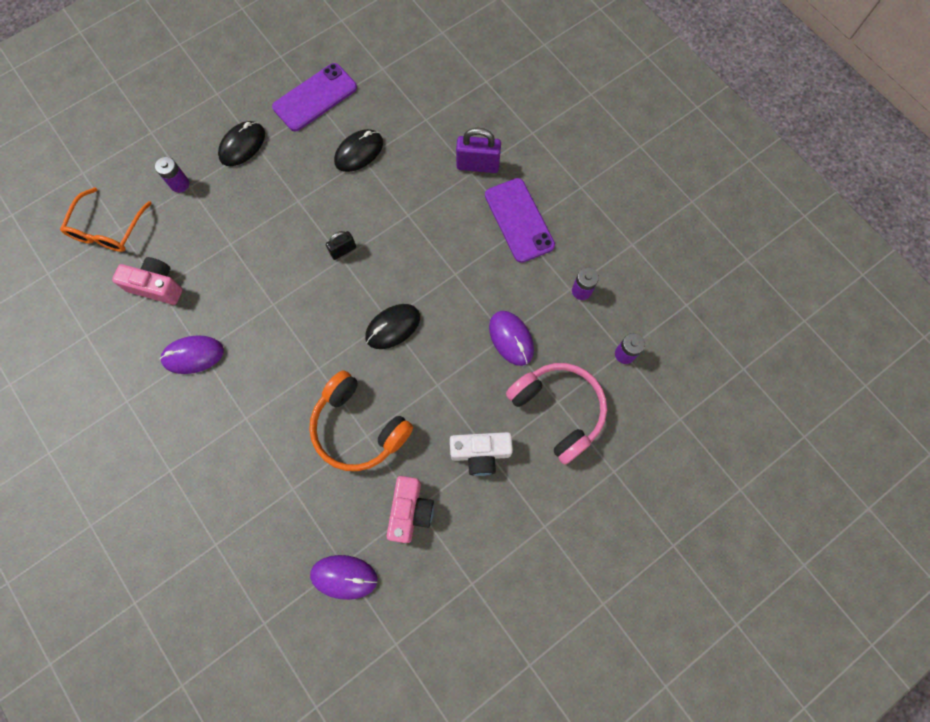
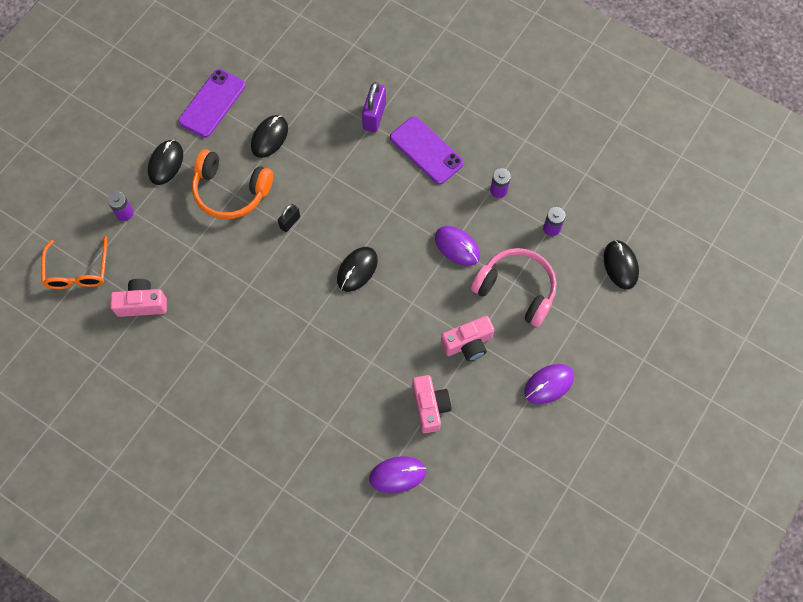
camera: 20 degrees left, 5 degrees down
(193, 355) = (199, 348): purple mouse -> purple mouse (549, 384)
(358, 428) = (361, 358): orange headphones -> orange headphones (231, 191)
(478, 165) = (374, 116): purple padlock -> purple padlock turned 60 degrees counterclockwise
(480, 453) = (468, 343): white camera -> pink camera
(688, 424) = (620, 265): none -> black mouse

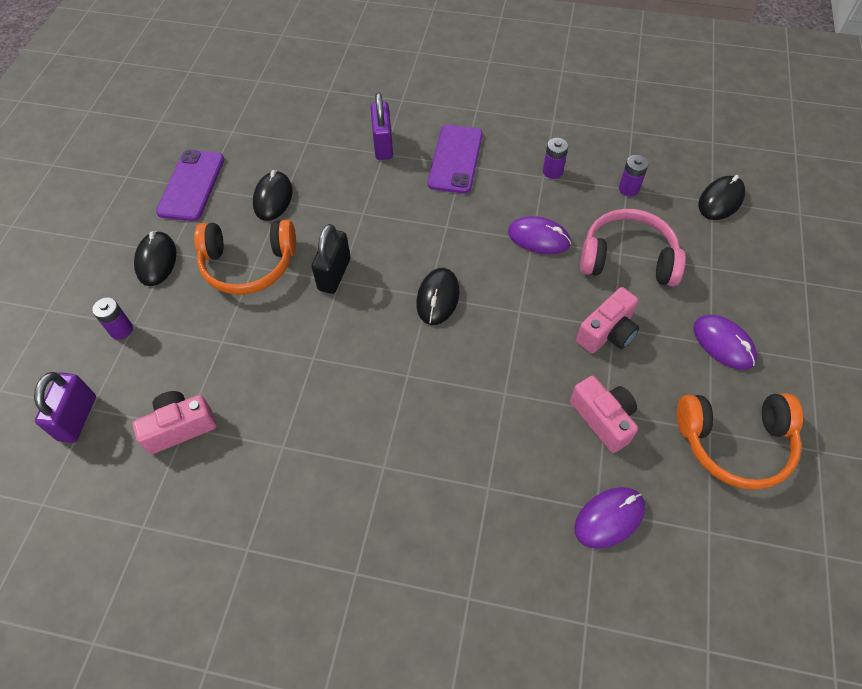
camera: 20 degrees left, 10 degrees down
(78, 271) = (77, 418): orange glasses -> purple padlock
(290, 222) = (334, 274): black padlock -> black padlock, size x1.66
(426, 150) = (455, 159): purple phone -> purple phone turned 75 degrees clockwise
(512, 459) = (735, 443): none -> orange headphones
(549, 384) = (723, 344): purple mouse -> purple mouse turned 75 degrees counterclockwise
(620, 265) = (720, 200): black mouse -> black mouse turned 75 degrees clockwise

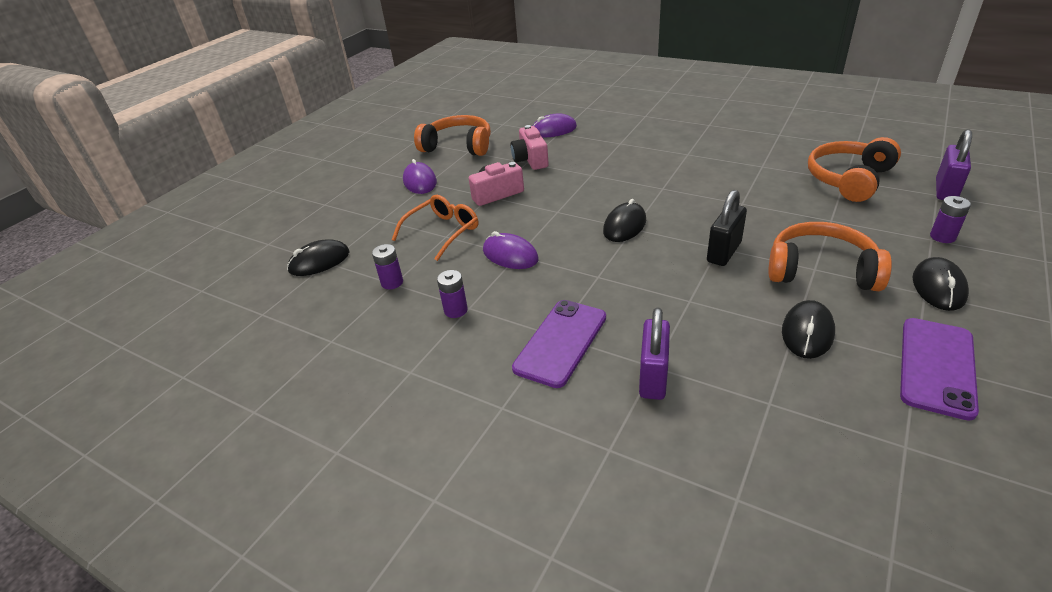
camera: 160 degrees left, 20 degrees down
(180, 427) = (849, 179): pink camera -> orange headphones
(627, 259) = (443, 232): pink headphones -> orange glasses

